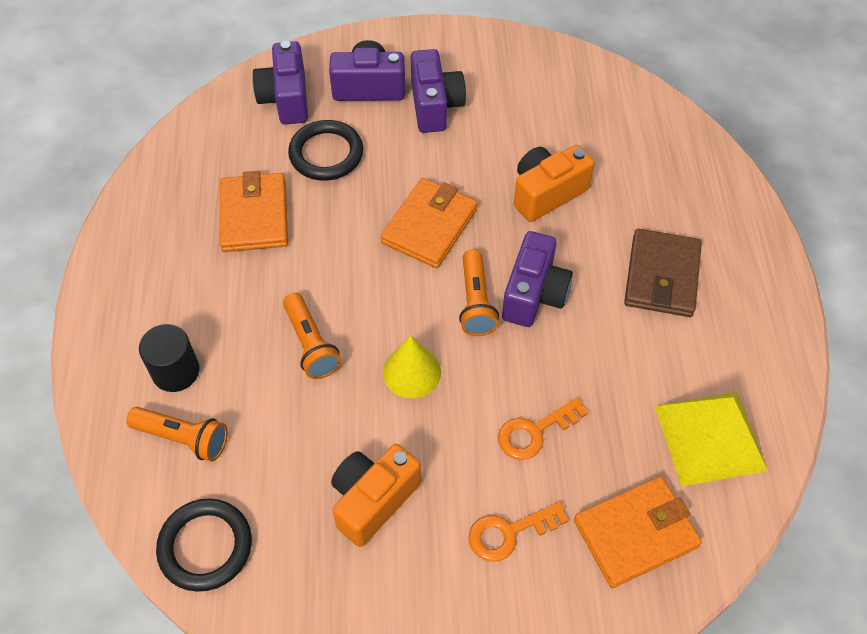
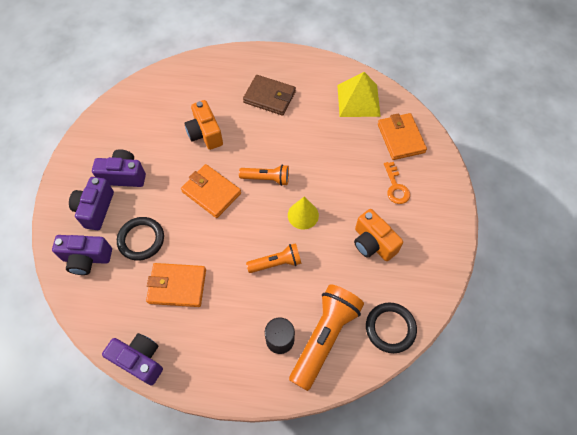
camera: 80 degrees left, 5 degrees up
(183, 438) = (324, 337): orange flashlight -> orange flashlight, size x1.77
(534, 294) = (268, 152): purple camera -> purple camera (140, 360)
(534, 432) = (345, 167): orange key -> none

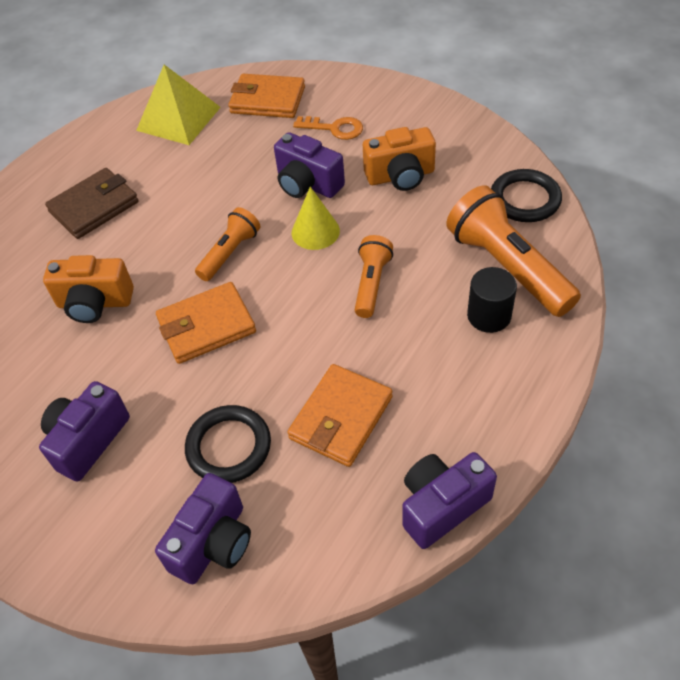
camera: 60 degrees left, 10 degrees down
(95, 209) = (123, 503): purple camera -> purple camera (307, 184)

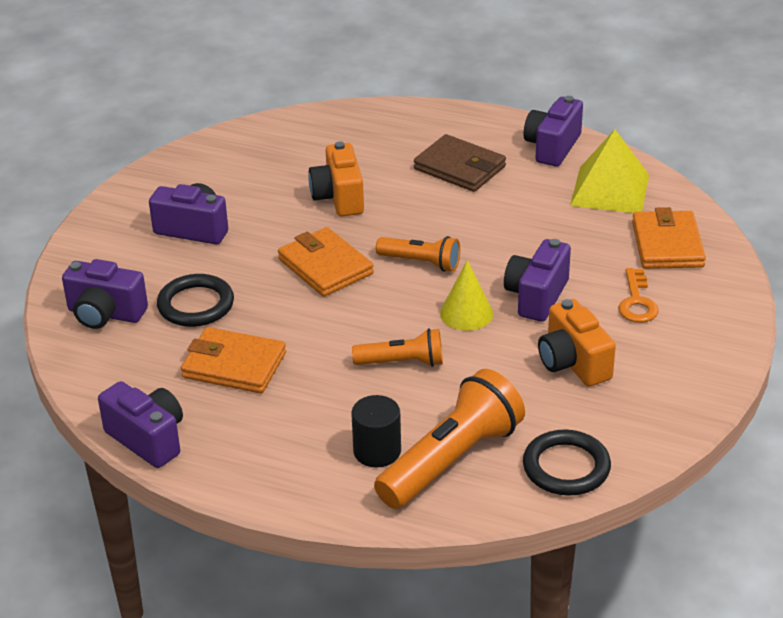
camera: 75 degrees right, 15 degrees down
(97, 142) = (552, 147): none -> purple camera

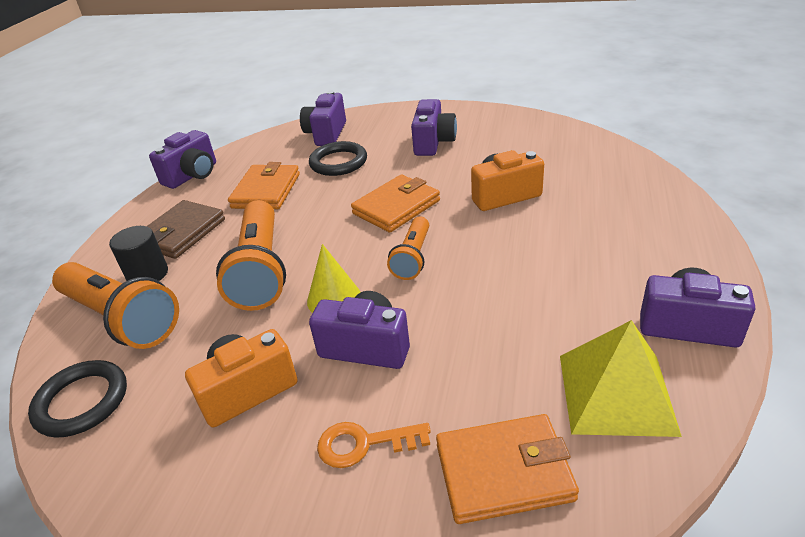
camera: 85 degrees right, 0 degrees up
(402, 362) = (261, 270): orange flashlight -> orange flashlight, size x1.77
(459, 168) = (594, 257): brown wallet -> brown wallet (181, 233)

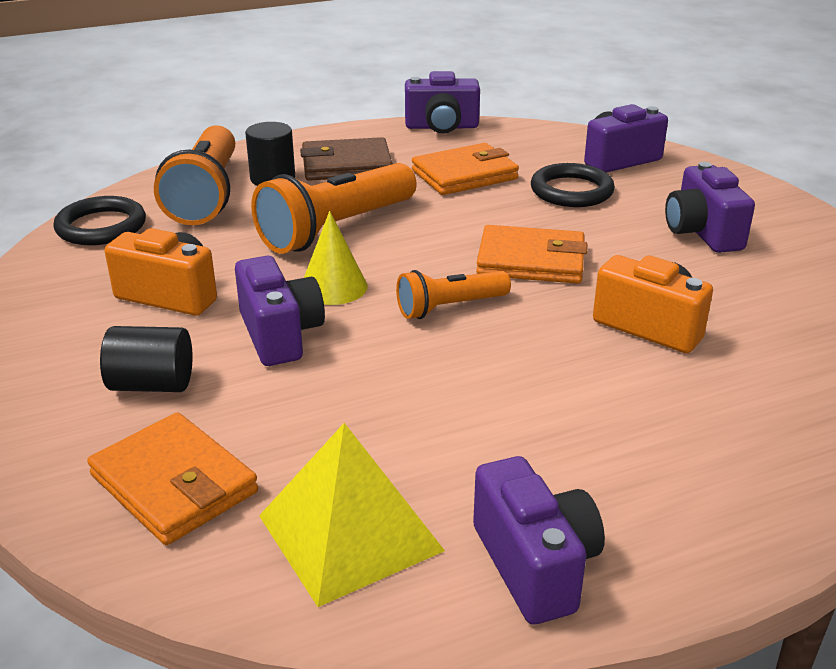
camera: 50 degrees right, 5 degrees down
(364, 444) = (152, 384): orange key -> black cylinder
(433, 143) = (702, 233): purple camera -> purple camera turned 105 degrees clockwise

